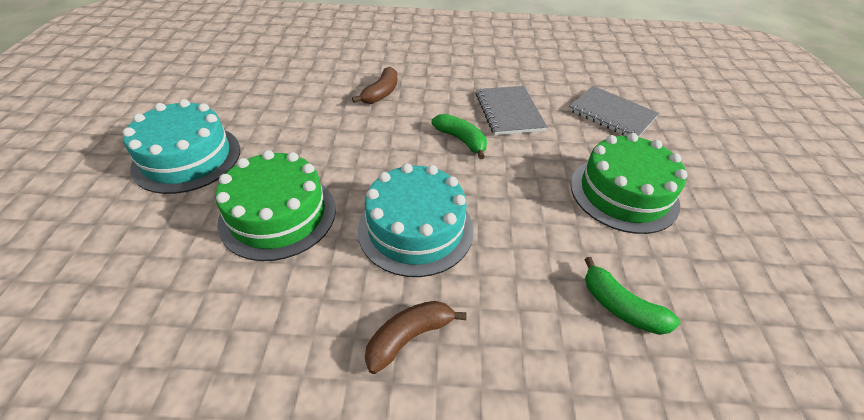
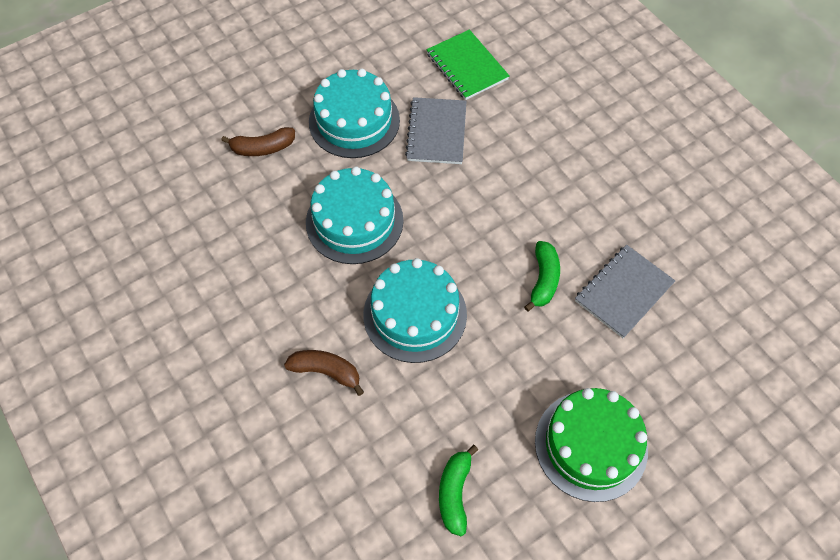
camera: 55 degrees right, 15 degrees up
(243, 79) = (467, 66): none -> green notebook
(278, 215) = (354, 221): green cake -> turquoise cake
(381, 93) = (548, 175): brown banana -> brown banana (263, 148)
(612, 114) = (713, 384): grey notebook -> grey notebook (436, 132)

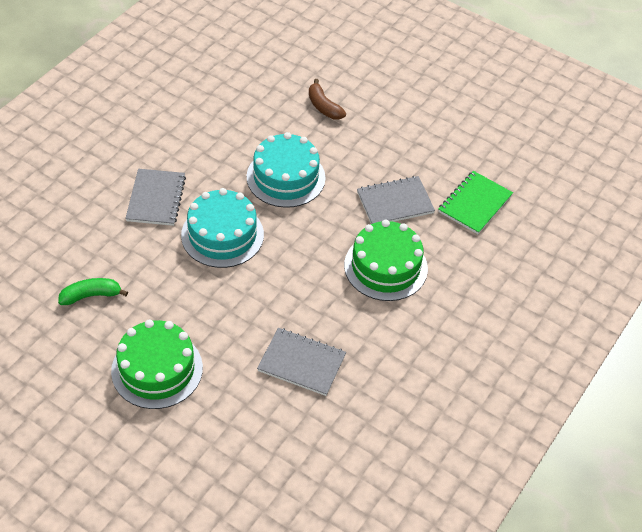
camera: 65 degrees right, 10 degrees down
(326, 371) = (156, 198): brown banana -> grey notebook
(354, 121) = (377, 150): turquoise cake -> none
(521, 171) = (385, 267): none -> green cake
(543, 279) = (288, 306): green banana -> none

